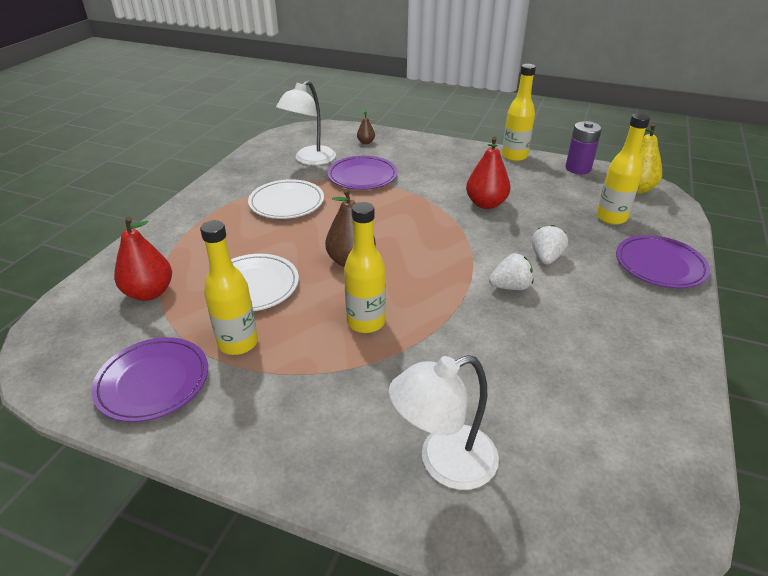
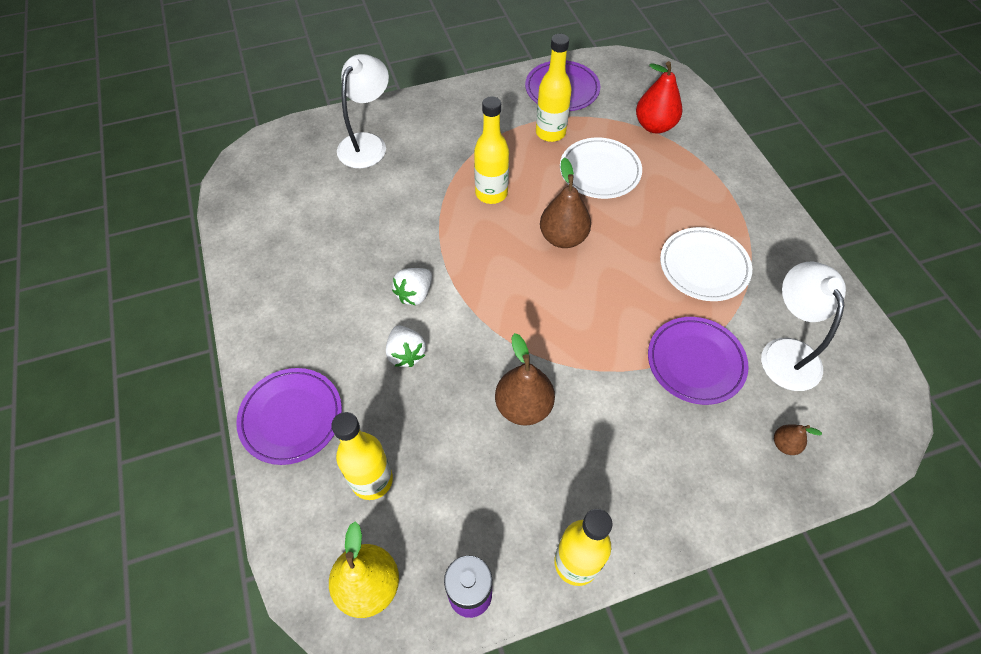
camera: 140 degrees right, 20 degrees up
(486, 204) = (523, 406): red pear -> brown pear

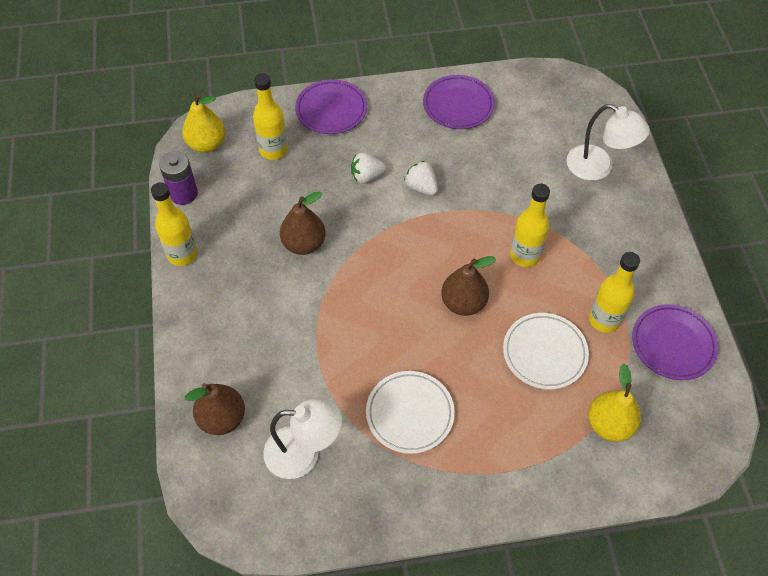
camera: 100 degrees right, 0 degrees up
(654, 126) = (609, 424): red pear -> yellow pear
(695, 362) = (312, 374): purple plate -> purple plate (458, 105)
(785, 444) = (222, 418): brown pear -> brown pear, size x1.97

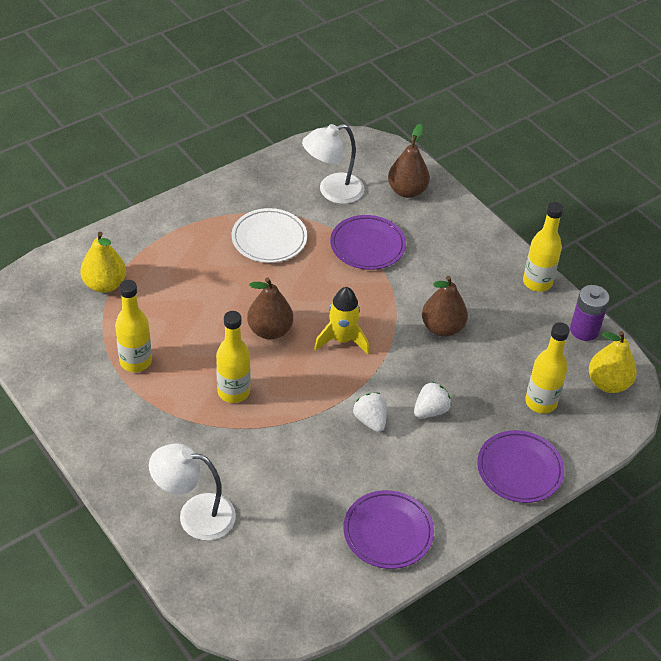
camera: 150 degrees right, 10 degrees down
(402, 267) = (342, 340): none -> yellow rocket
(421, 187) = (370, 420): white strawberry -> white strawberry turned 135 degrees counterclockwise
(544, 353) = (179, 316): white plate -> none
(673, 344) = (65, 363): purple plate -> purple plate (367, 245)

